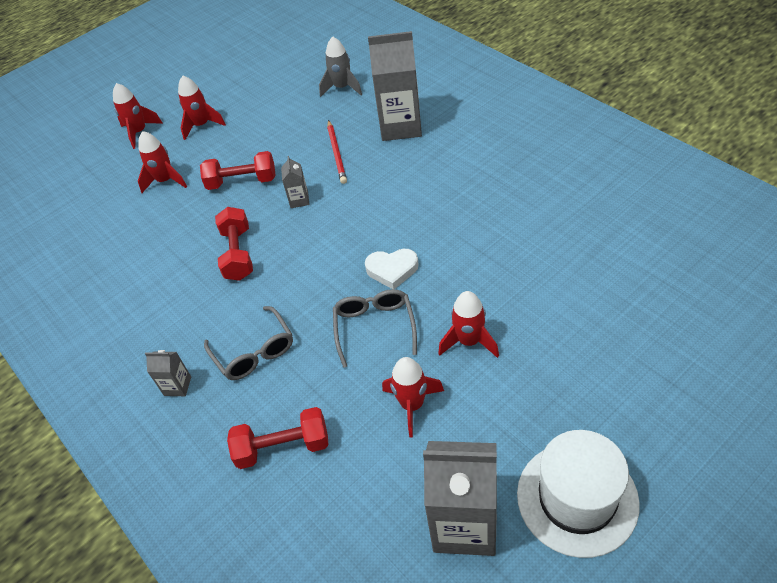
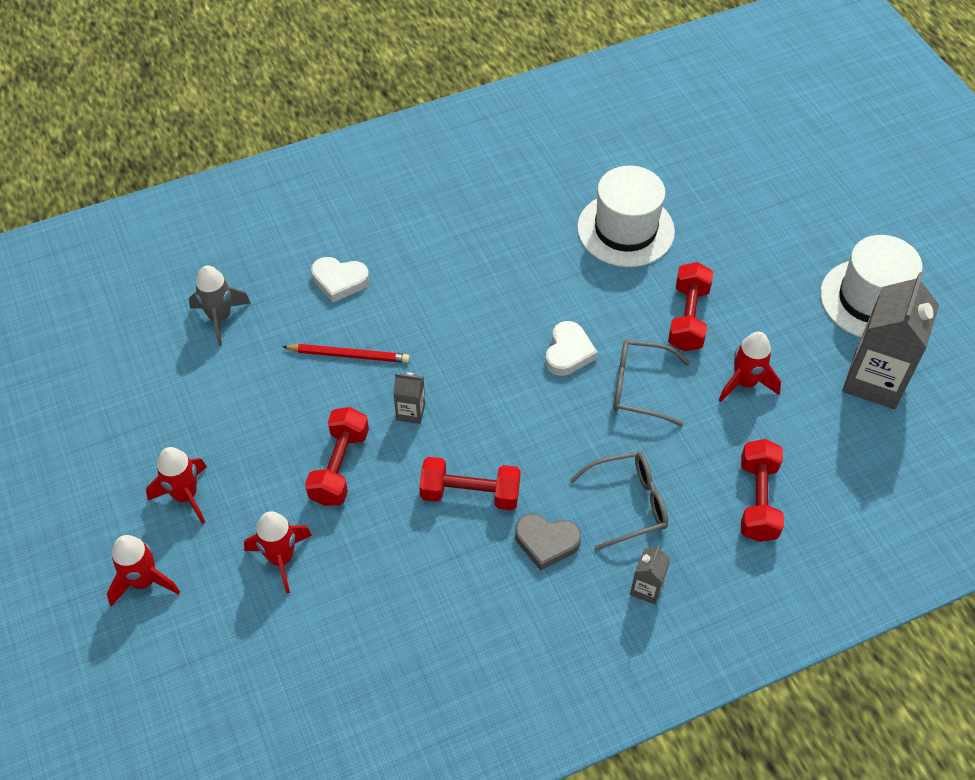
camera: 80 degrees left, 5 degrees up
(206, 310) = (546, 542): none -> grey heart
(401, 126) = (339, 281): grey carton -> white heart
(469, 341) = (688, 318): red rocket -> red dumbbell
(550, 268) = (625, 230): none -> white hat

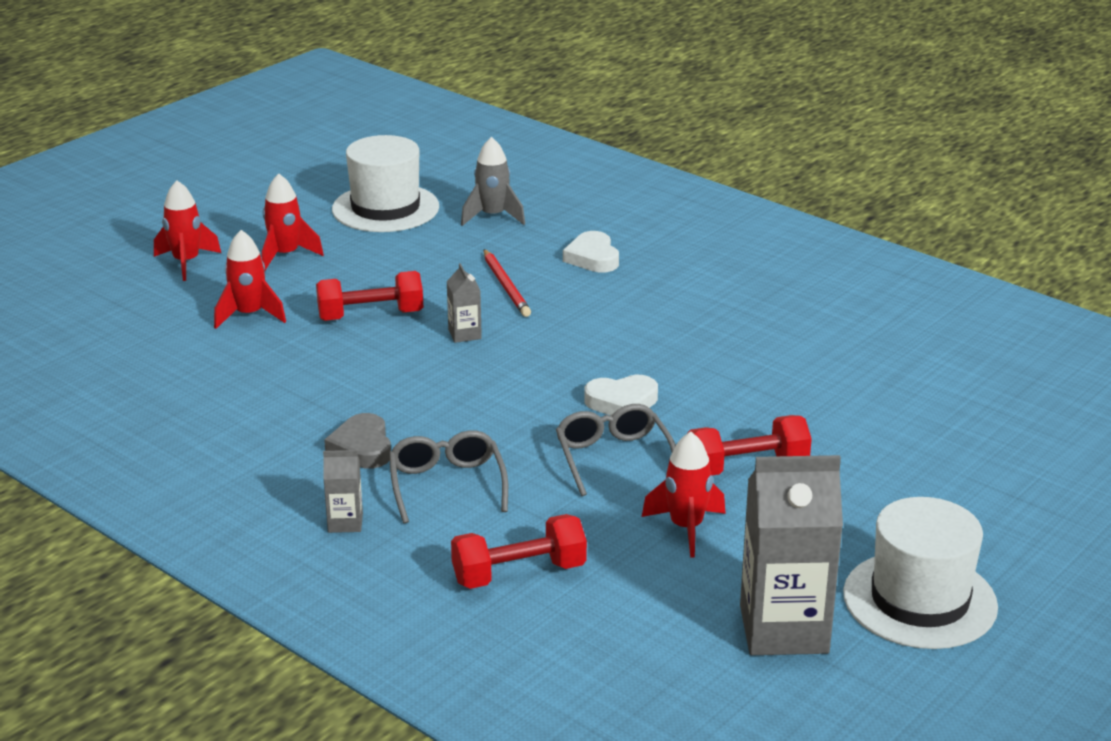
camera: 65 degrees right, 25 degrees down
(470, 494) = (390, 390): red dumbbell -> none
(625, 230) = (837, 396): white hat -> white hat (385, 208)
(627, 504) = (447, 485): grey glasses -> grey glasses turned 150 degrees counterclockwise

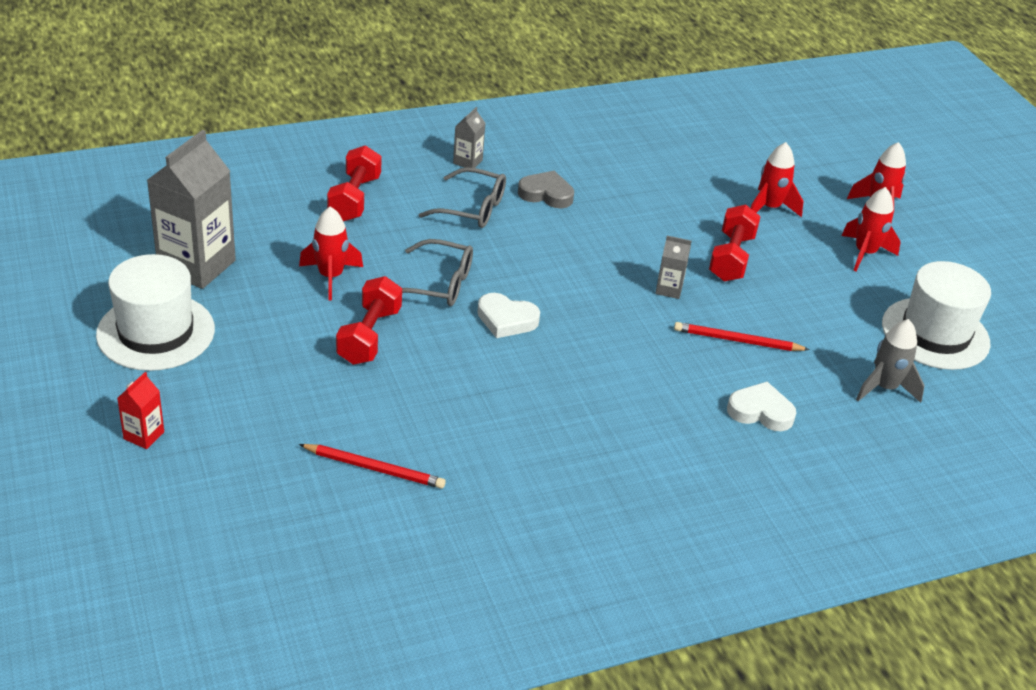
camera: 115 degrees right, 10 degrees up
(622, 402) = (506, 320): white heart -> white heart turned 90 degrees counterclockwise
(905, 400) = (375, 468): none -> red pencil
(1049, 533) = (144, 435): none -> red carton

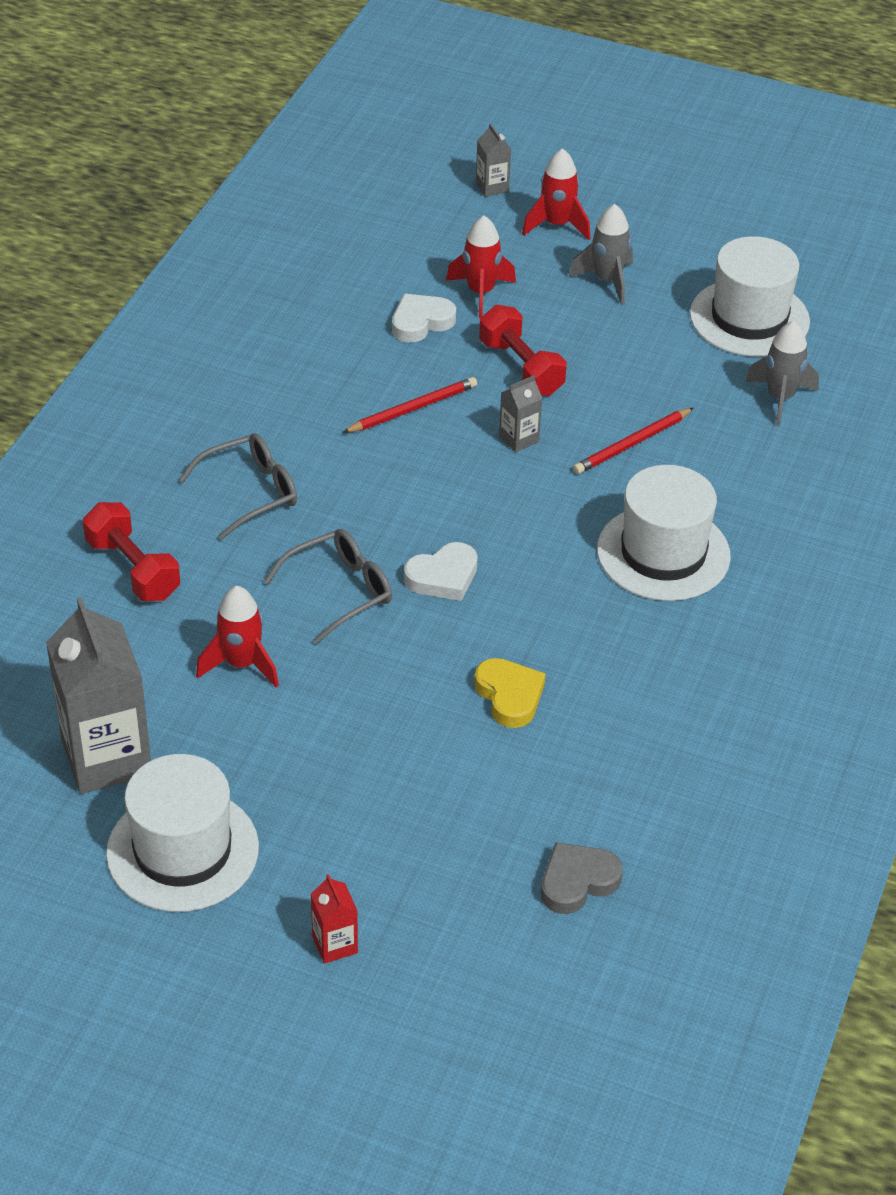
camera: 45 degrees left, 5 degrees up
(369, 336) = (363, 689): red dumbbell -> none
(375, 468) = (550, 797): red pencil -> red pencil (412, 408)
(441, 402) = (509, 696): none -> yellow heart
(467, 162) = (170, 447): grey carton -> grey carton (492, 187)
(546, 194) = (288, 425): grey heart -> grey heart (577, 881)
(660, 407) = (663, 553): none -> white hat
(760, 411) = (732, 494): white heart -> white heart (421, 322)
(865, 253) = (607, 281): red rocket -> grey rocket

